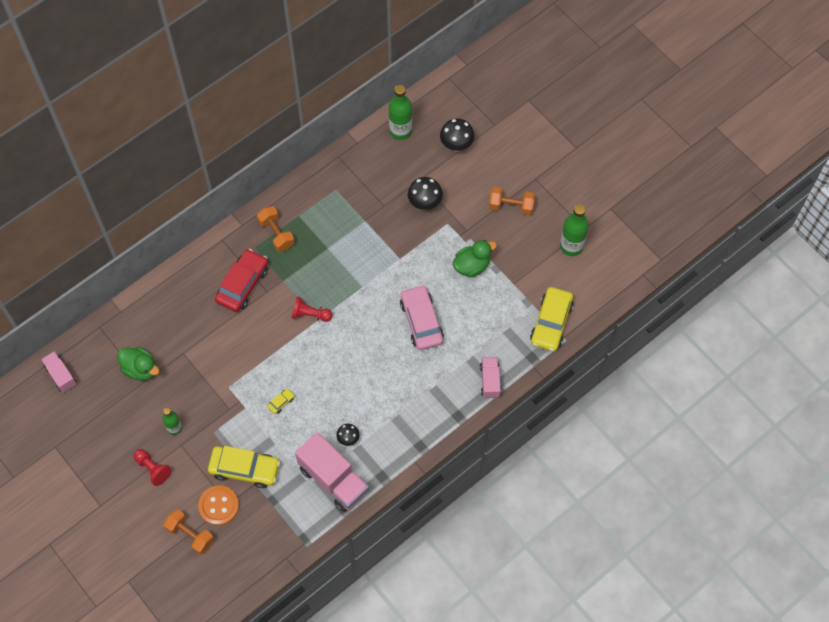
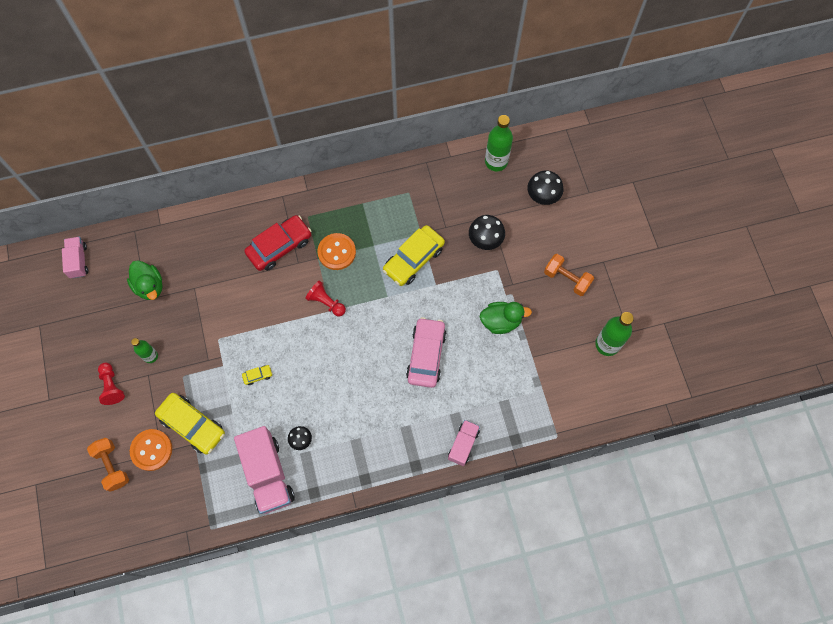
camera: 25 degrees right, 5 degrees up
(276, 234) = (334, 211): orange dumbbell -> none
(297, 268) = (336, 252): none -> orange button
(551, 323) = (550, 413): yellow car -> yellow car (413, 259)

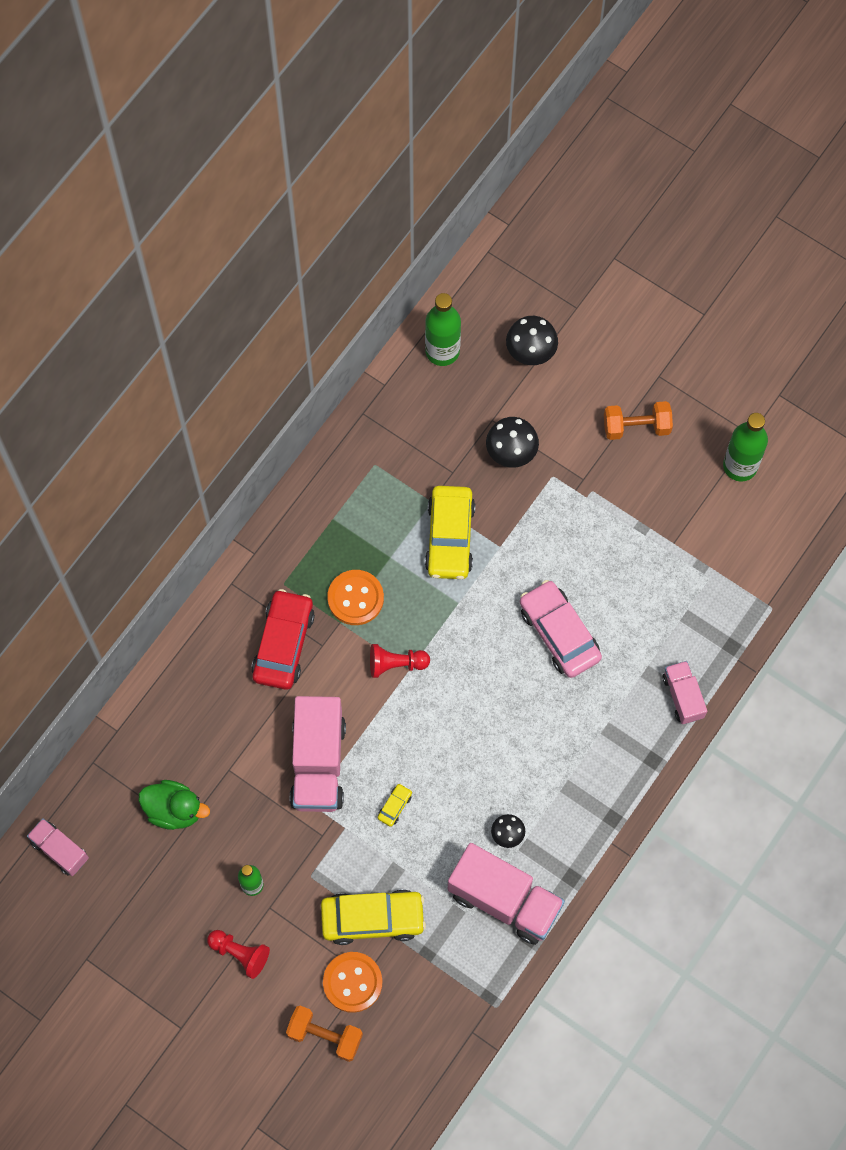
camera: 40 degrees left, 0 degrees up
(240, 321) = (318, 763): none -> pink truck
(501, 321) = (607, 531): green duck -> none

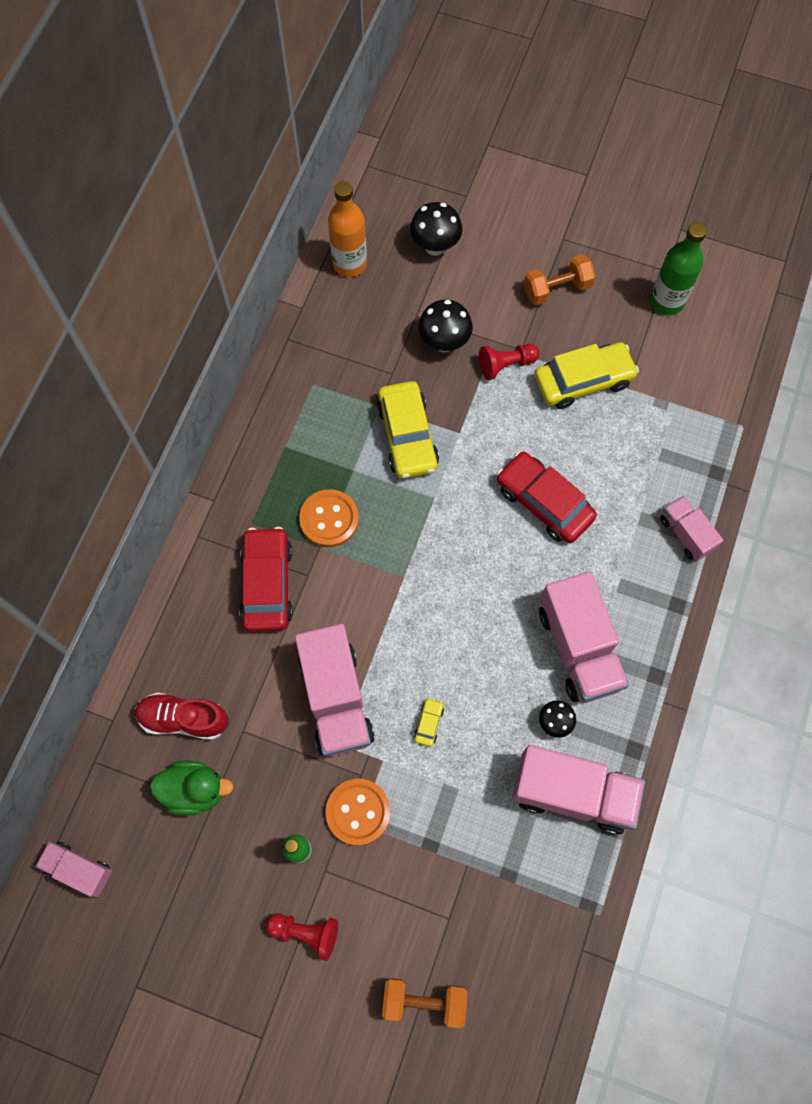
camera: 15 degrees left, 0 degrees up
(179, 746) = (184, 719): none -> red shoe
(352, 982) = (437, 930): orange button -> orange button (358, 812)
(372, 919) = (439, 852): yellow car -> yellow car (583, 381)
(396, 664) = (388, 575): red pawn -> red pawn (506, 365)
(442, 351) = (349, 264): green bottle -> orange bottle
(550, 775) = (578, 648): none -> pink truck
(559, 633) = (544, 502): pink car -> red car

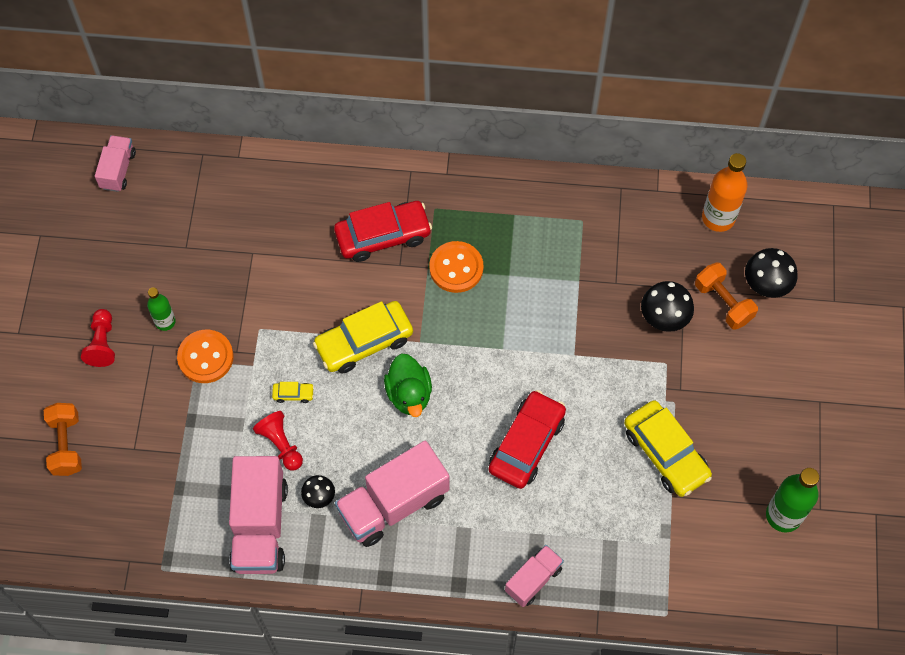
camera: 75 degrees right, 5 degrees down
(184, 719) = (251, 207): red shoe -> none
(195, 790) = (196, 232): green duck -> green duck (409, 394)
(336, 699) = (296, 316): pink truck -> none
(407, 436) = (556, 311): yellow car -> yellow car (364, 342)
(506, 365) = (658, 379): red pawn -> red pawn (281, 444)
(557, 289) = (759, 407): orange dumbbell -> orange dumbbell (723, 302)

